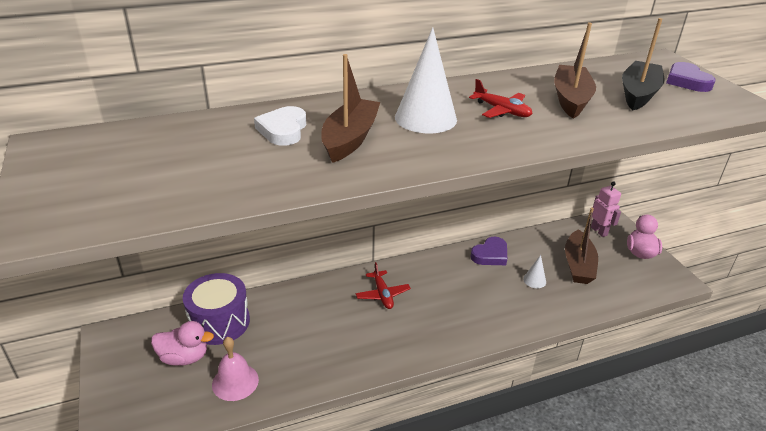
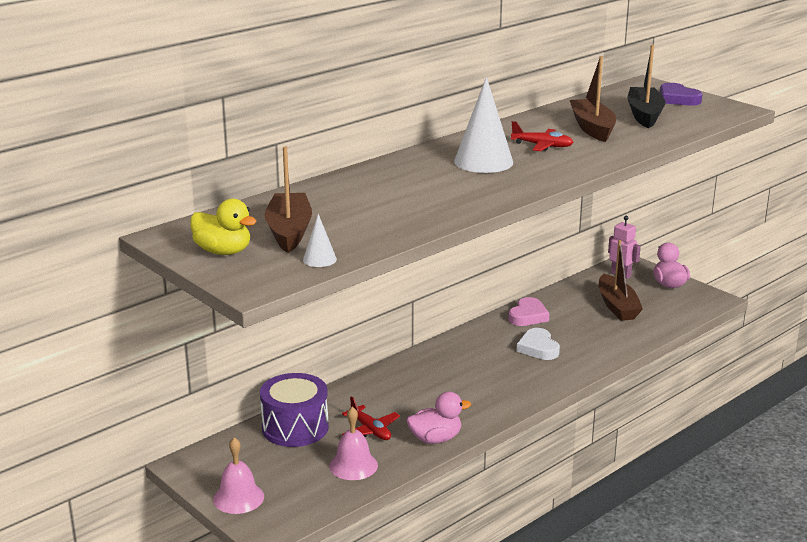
camera: 20 degrees left, 10 degrees down
(66, 175) = (223, 252): none -> yellow duck
(118, 388) = (238, 498): none -> pink bell
(184, 357) = (284, 461): pink duck -> pink duck (435, 439)
(283, 130) = (370, 190): white heart -> white heart (538, 348)
(350, 139) = (435, 187): brown boat -> brown boat (289, 231)
(382, 294) = (444, 370): red plane -> red plane (370, 430)
(490, 255) = (528, 316): purple heart -> pink heart
(534, 280) = (583, 327): white cone -> white cone (319, 259)

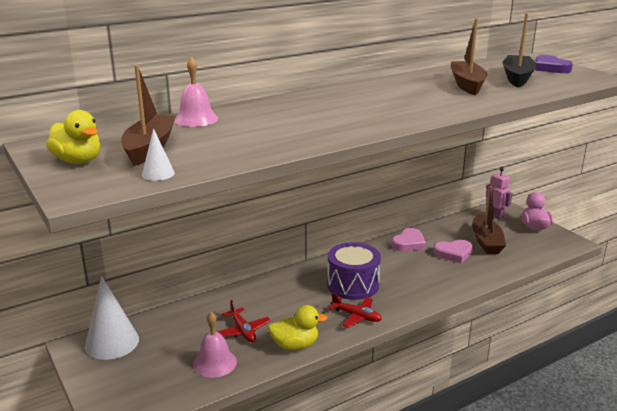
camera: 10 degrees right, 0 degrees up
(238, 498) = (104, 383): pink bell -> pink bell (196, 119)
(295, 428) = (181, 322): purple drum -> purple drum (353, 285)
(435, 439) = (295, 345): pink duck -> yellow duck
(483, 162) = (358, 104): white cone -> white cone (112, 342)
(538, 348) = (409, 271): white heart -> none
(542, 146) = (416, 95): red plane -> red plane (356, 316)
(583, 323) = (453, 253): none -> pink heart

